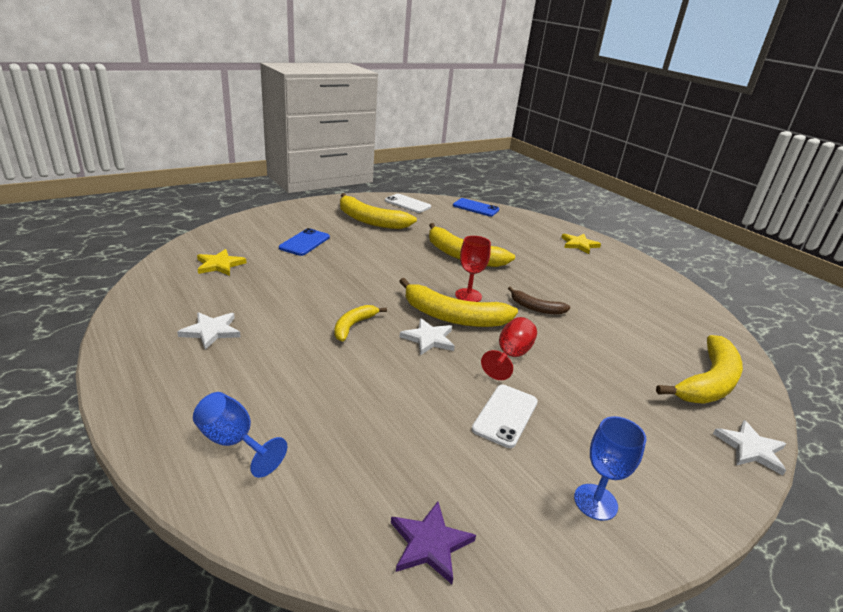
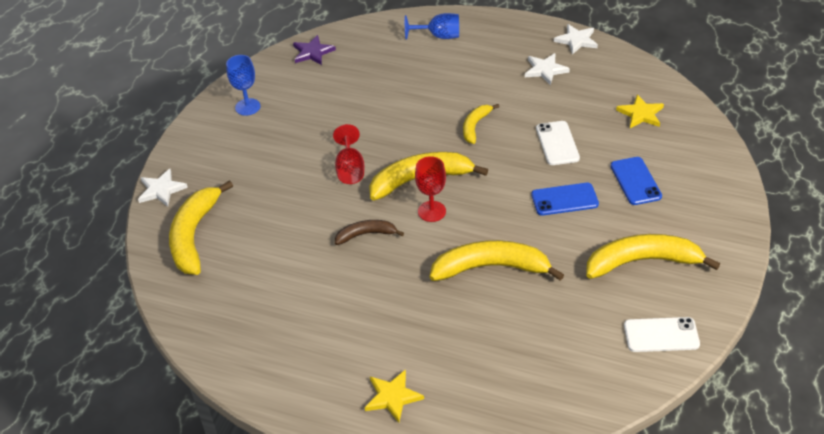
camera: 150 degrees right, 15 degrees up
(353, 326) = (475, 126): yellow banana -> yellow banana turned 150 degrees counterclockwise
(429, 339) = (416, 148): white star -> white star (576, 40)
(475, 208) = (584, 398): blue phone -> blue phone (564, 199)
(505, 415) = (322, 124): white phone -> white phone (557, 143)

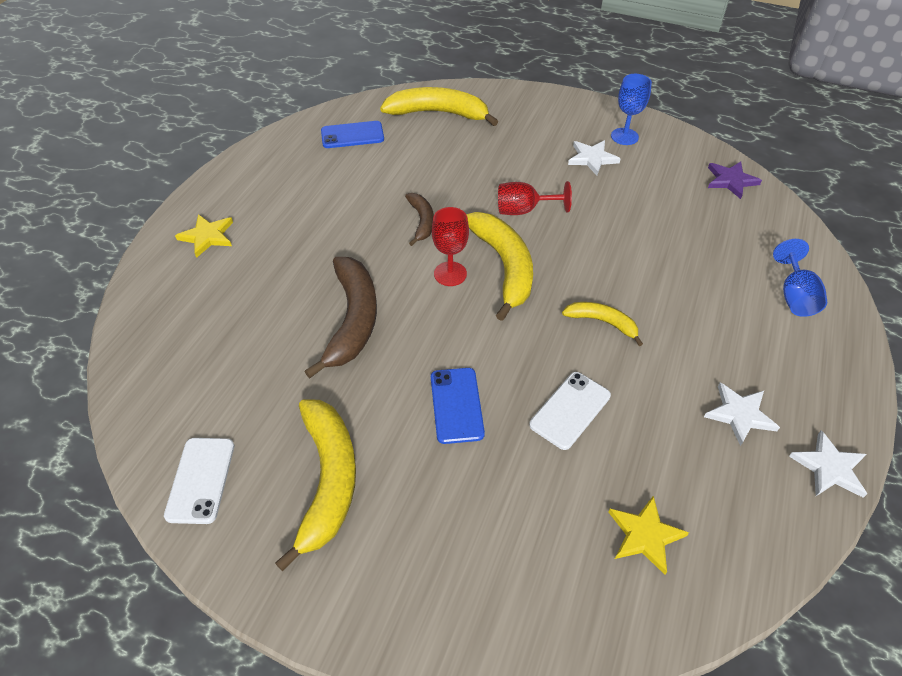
camera: 90 degrees right, 5 degrees up
(161, 190) = (500, 92): white star -> white star (592, 158)
(491, 267) = (352, 320): yellow banana -> brown banana
(557, 143) = (570, 410): white phone -> white phone turned 45 degrees counterclockwise
(635, 181) = (486, 499): blue phone -> blue phone (352, 135)

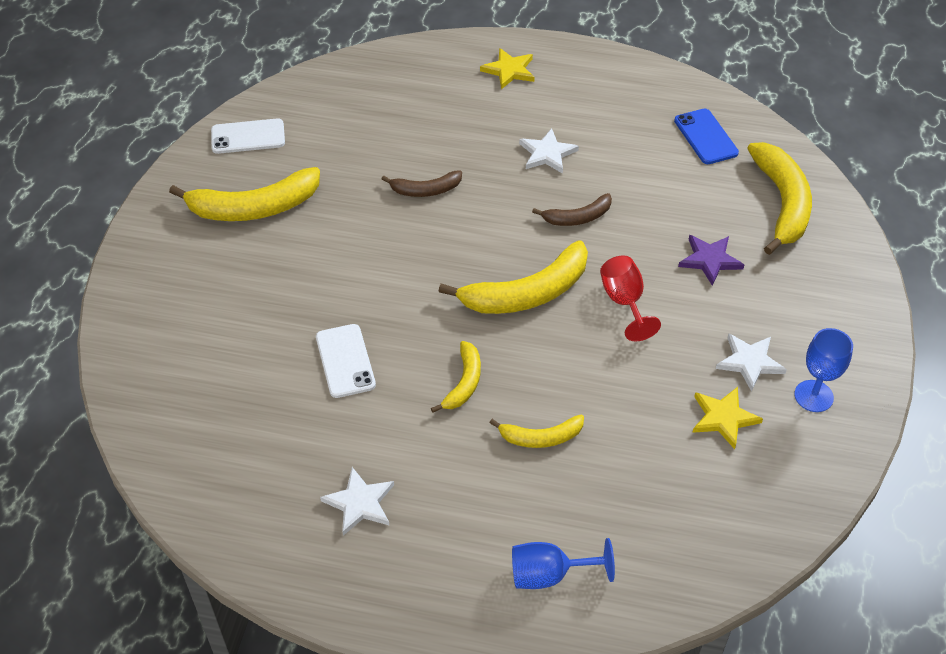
camera: 80 degrees right, 0 degrees up
(352, 320) = (425, 190): brown banana -> brown banana, size x0.55
(450, 274) = (504, 251): red goblet -> none
(456, 405) = (339, 277): blue phone -> none
(570, 410) = (345, 361): white phone -> white phone turned 45 degrees clockwise
(645, 535) = (218, 421): yellow star -> yellow star (723, 418)
(662, 281) = (541, 437): none -> yellow banana
(731, 181) = (760, 519): purple star -> purple star (709, 260)
(829, 467) = (303, 579): white star -> white star (547, 153)

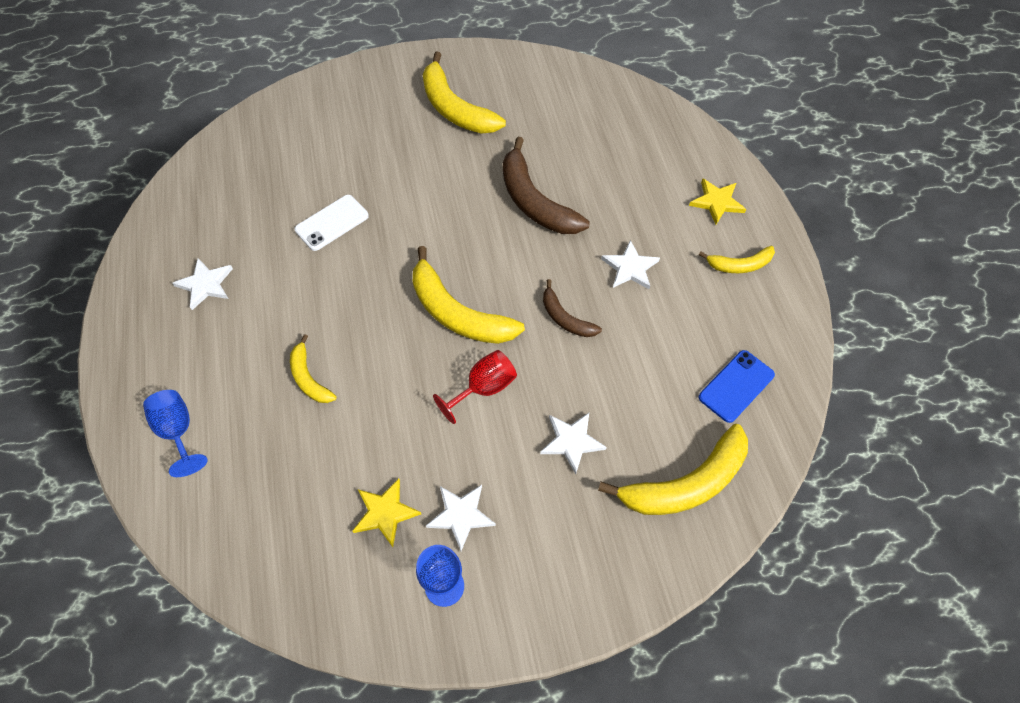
camera: 65 degrees right, 10 degrees up
(248, 137) = (525, 74): white phone -> none
(425, 190) = (534, 201): brown banana -> brown banana, size x1.83
(464, 383) = (343, 305): yellow banana -> yellow banana (739, 265)
(709, 260) = (571, 441): purple star -> white star

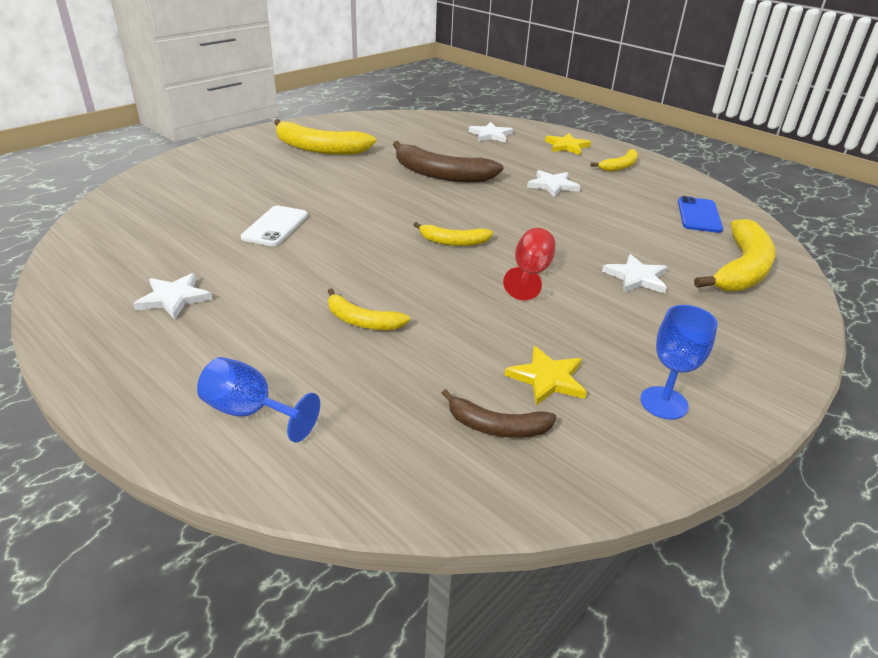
camera: 35 degrees left, 25 degrees down
(457, 313) = (453, 242): yellow banana -> yellow banana, size x0.55
(461, 515) = (614, 352): white star -> white star (490, 135)
(565, 318) = (541, 220): brown banana -> brown banana (496, 427)

